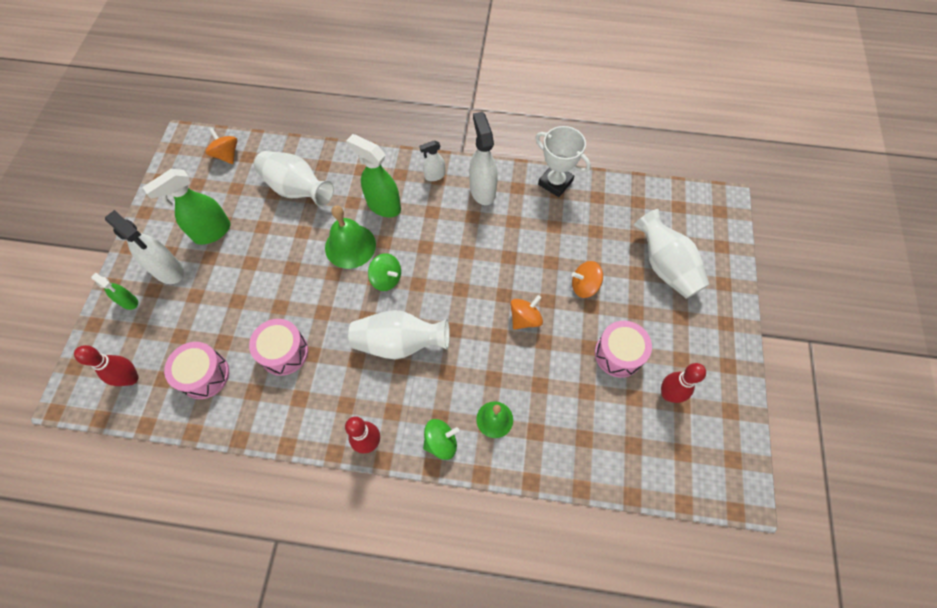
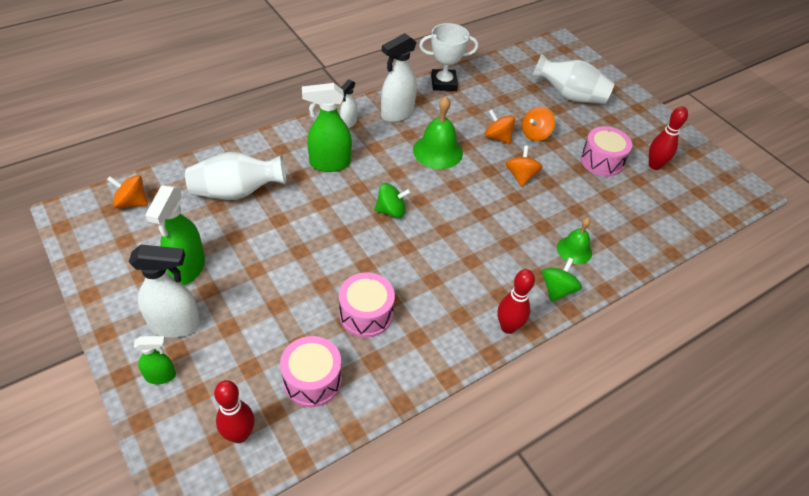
camera: 45 degrees left, 15 degrees down
(350, 246) = (334, 206): green bell -> green bell (438, 151)
(399, 343) = (452, 247): white vase -> none
(482, 190) = (397, 114): white spray bottle -> white spray bottle turned 75 degrees counterclockwise
(546, 267) = (497, 137): none -> orange spinning top

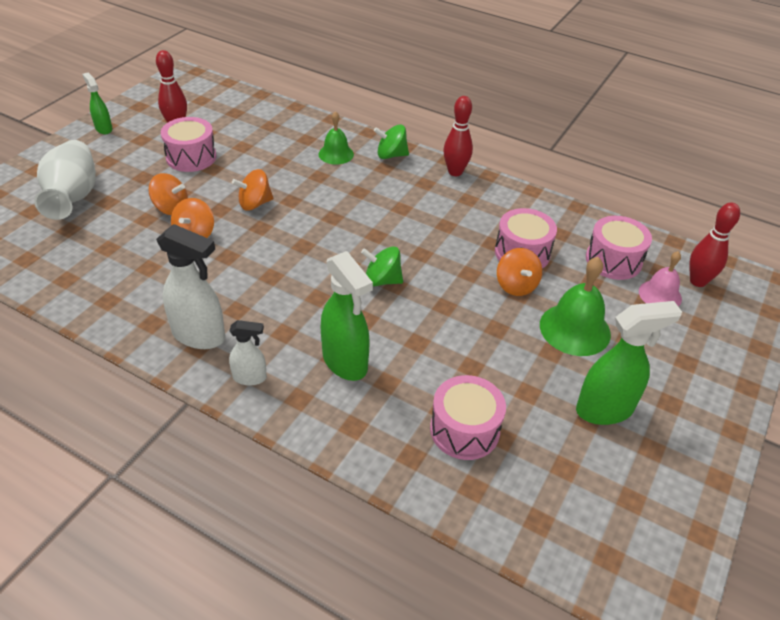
camera: 115 degrees left, 5 degrees down
(132, 202) = (576, 538): orange spinning top -> orange spinning top (516, 285)
(161, 376) = (717, 357): green spray bottle -> green spray bottle (103, 128)
(176, 325) = (667, 378): white spray bottle -> none
(237, 192) = (464, 430): white vase -> pink drum
(249, 387) = (660, 295): none -> pink bell
(391, 211) = (382, 280): green spinning top -> green spinning top turned 45 degrees counterclockwise
(438, 151) = (254, 275): green bell -> green bell (575, 329)
(443, 83) = (98, 312): white trophy -> none

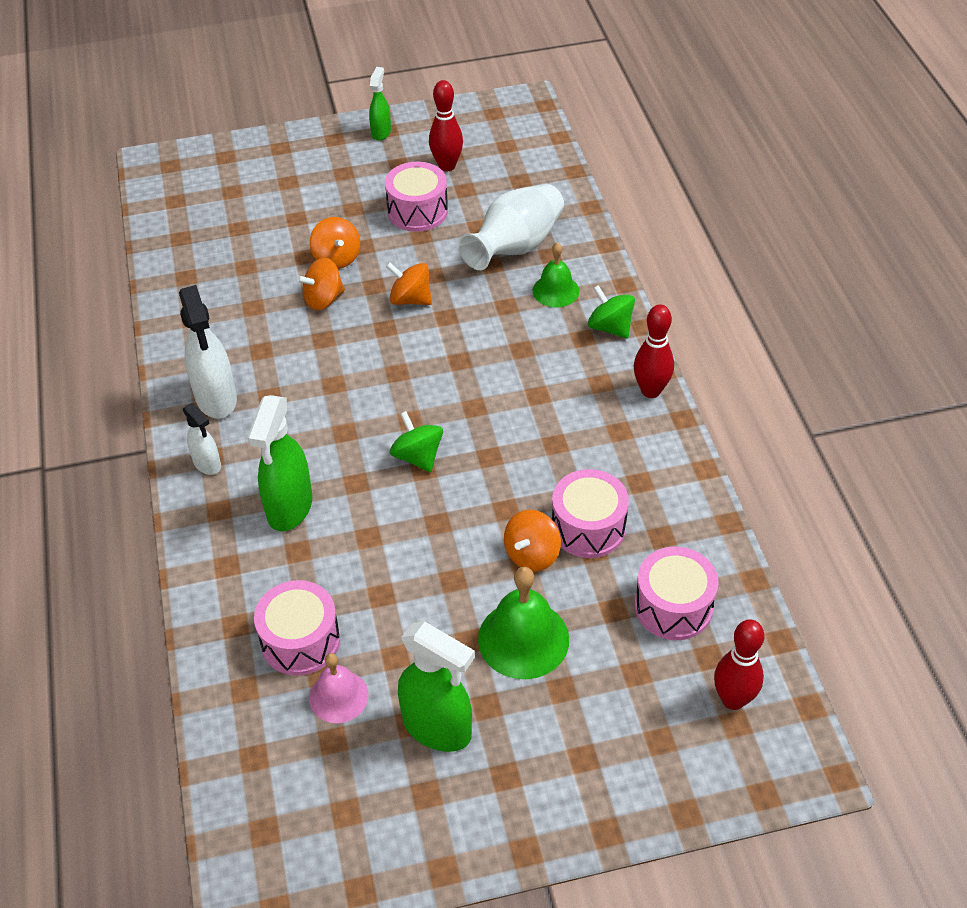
camera: 50 degrees right, 5 degrees up
(73, 197) = (276, 196): white vase -> white vase (515, 247)
(660, 295) = (665, 678): pink bell -> pink bell (338, 696)

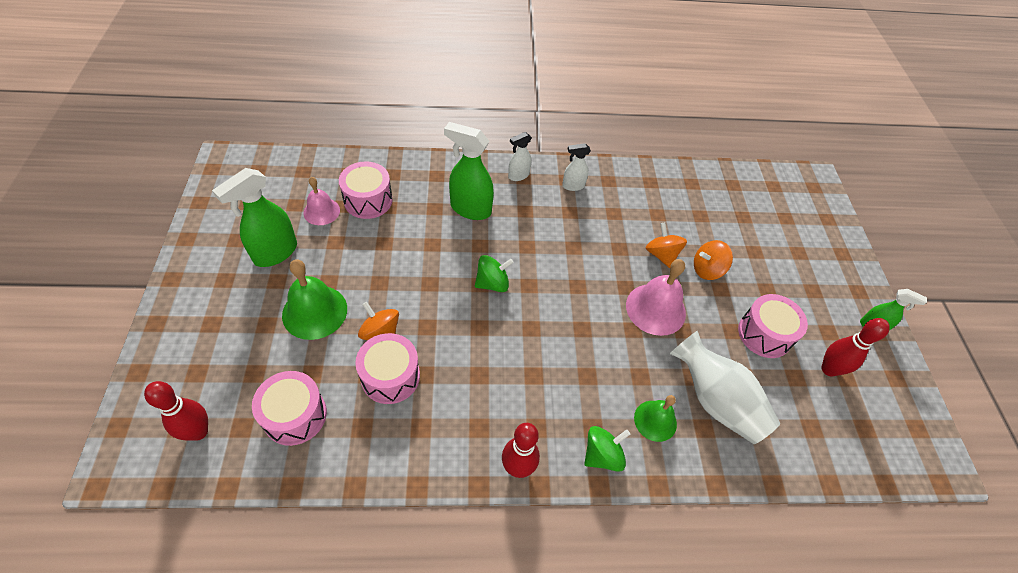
camera: 95 degrees right, 5 degrees up
(216, 399) = (573, 186): white spray bottle -> white spray bottle, size x0.56
(410, 299) = (655, 309): orange spinning top -> pink bell

